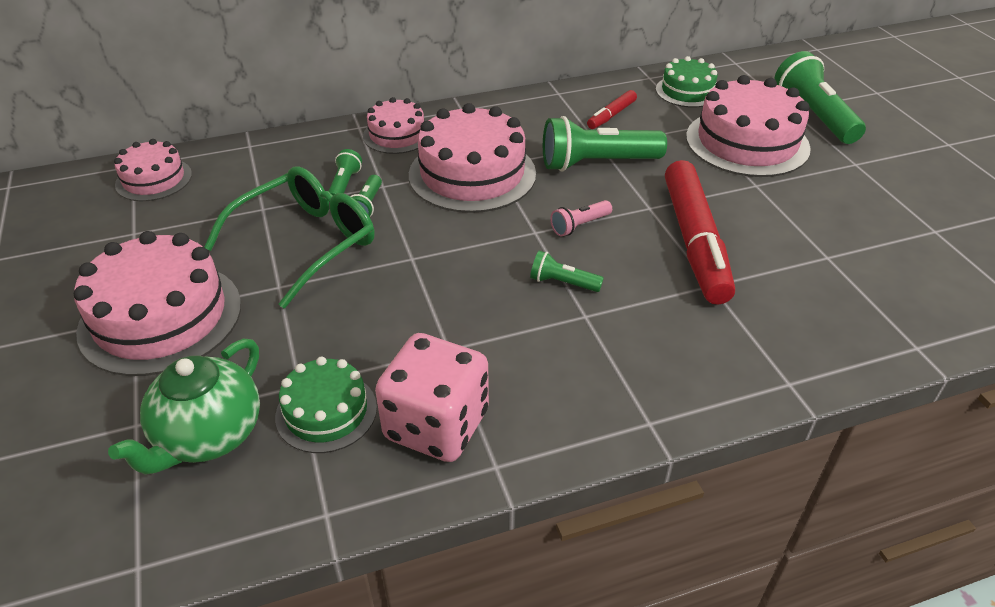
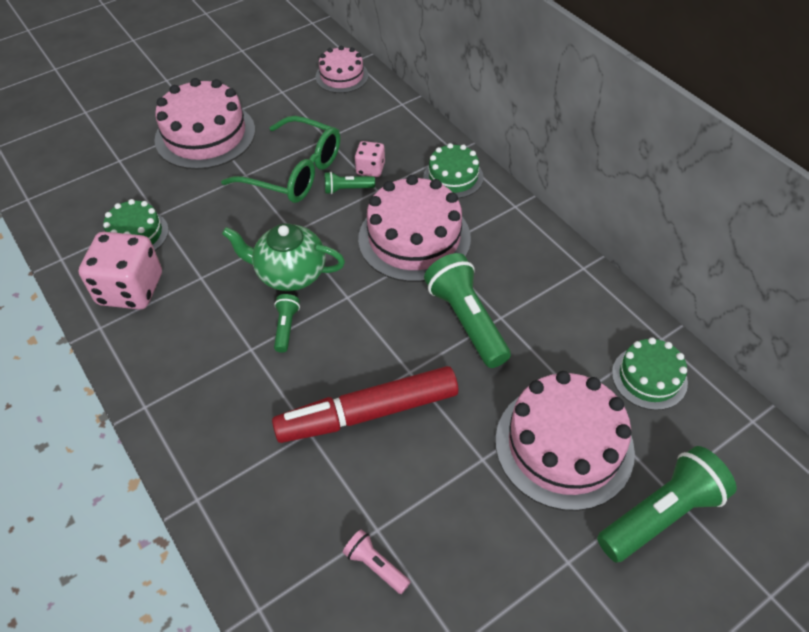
camera: 75 degrees right, 10 degrees up
(208, 436) = (113, 191): green teapot -> green teapot (290, 274)
(344, 185) = (370, 169): green flashlight -> pink dice
(397, 135) = (453, 177): pink cake -> green cake
(579, 225) = (365, 325): pink flashlight -> pink flashlight (375, 565)
(611, 115) = (560, 317): red marker -> none

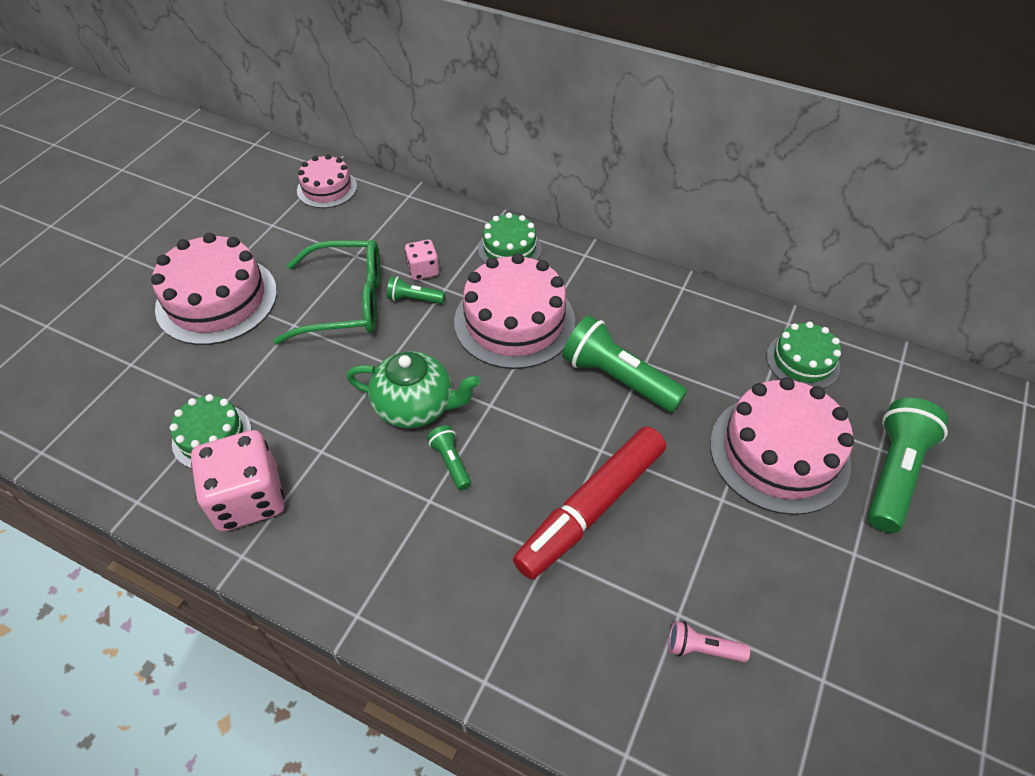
camera: 30 degrees left, 0 degrees up
(290, 274) = (416, 407): green teapot -> green teapot turned 150 degrees counterclockwise
(347, 189) = (414, 299): green flashlight -> green flashlight turned 45 degrees clockwise

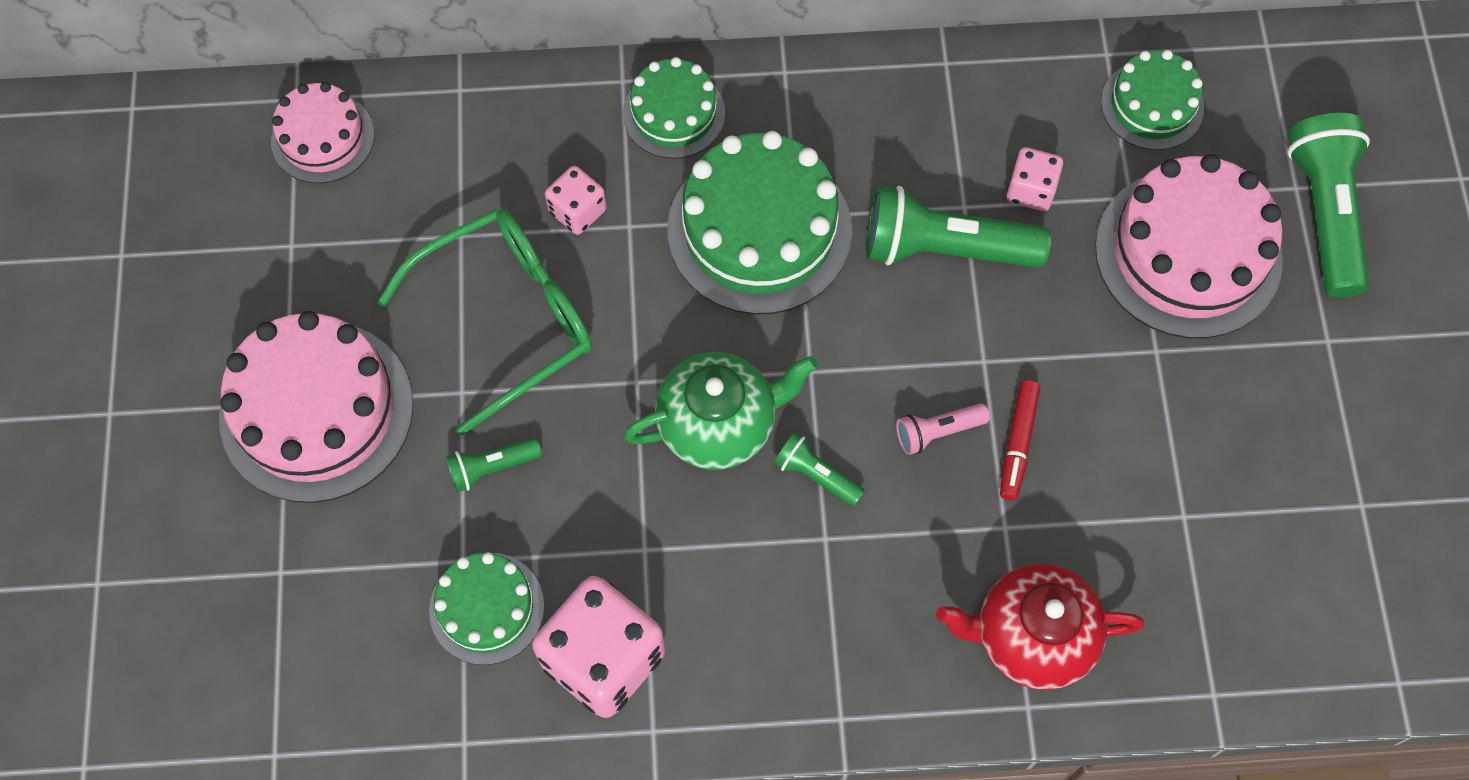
camera: 30 degrees left, 15 degrees up
(414, 299) = (599, 265): green flashlight -> green flashlight (492, 468)
(514, 321) = (759, 230): pink cake -> green cake
(518, 635) = (1031, 637): none -> red teapot
(591, 508) = (1017, 443): red marker -> red marker, size x0.46
(693, 372) = (1030, 190): none -> pink dice
(702, 648) = (1228, 540): pink flashlight -> pink flashlight (937, 432)

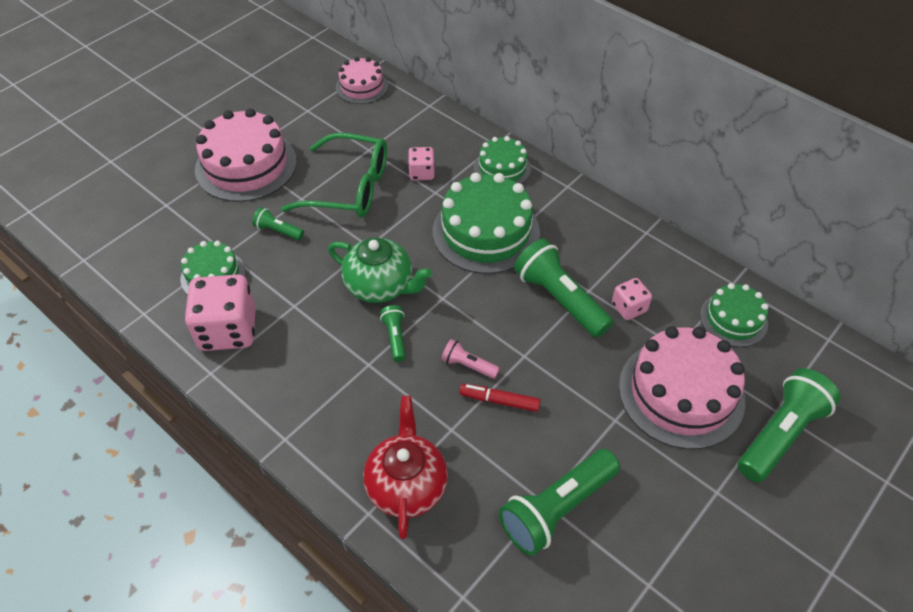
camera: 45 degrees right, 15 degrees down
(1017, 443) = (499, 401): red marker -> red marker turned 45 degrees clockwise
(1031, 637) = (407, 485): red teapot -> red teapot turned 45 degrees clockwise
(1202, 511) = (556, 508): none -> green flashlight

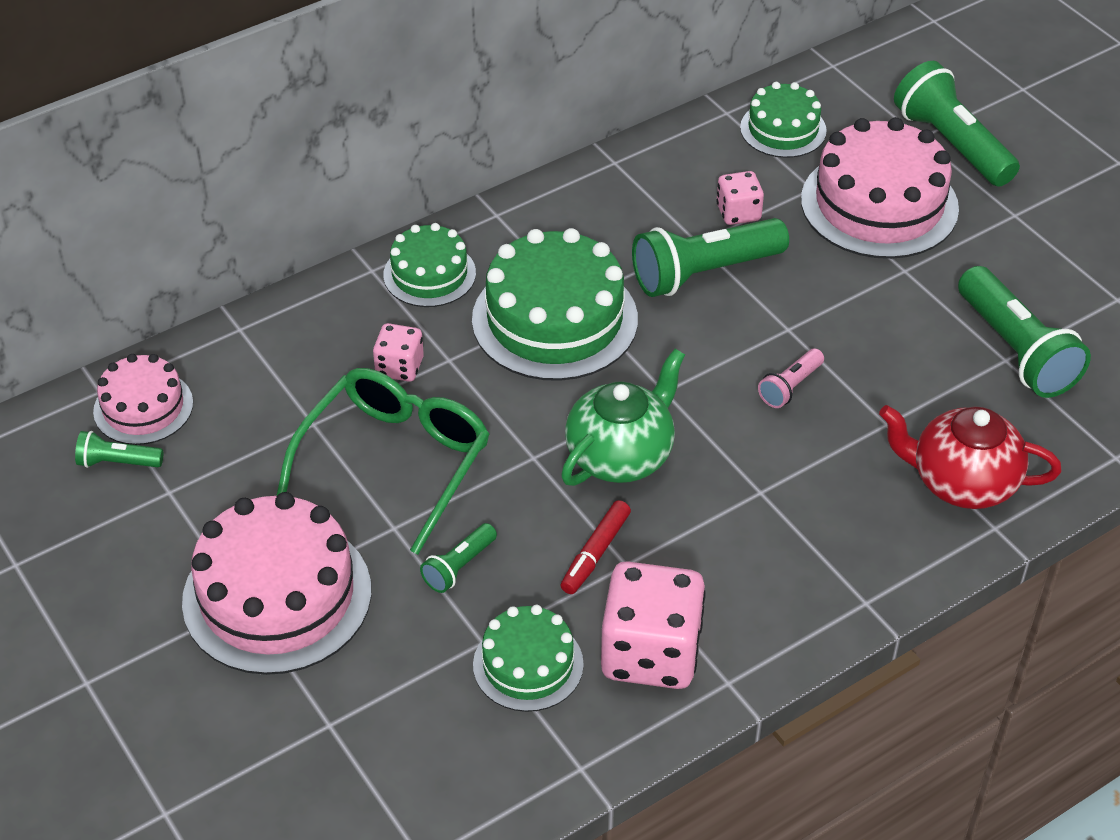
camera: 75 degrees left, 5 degrees down
(395, 337) = (721, 454): green flashlight -> green flashlight (118, 462)
(499, 401) = (853, 368): red marker -> red marker (595, 553)

